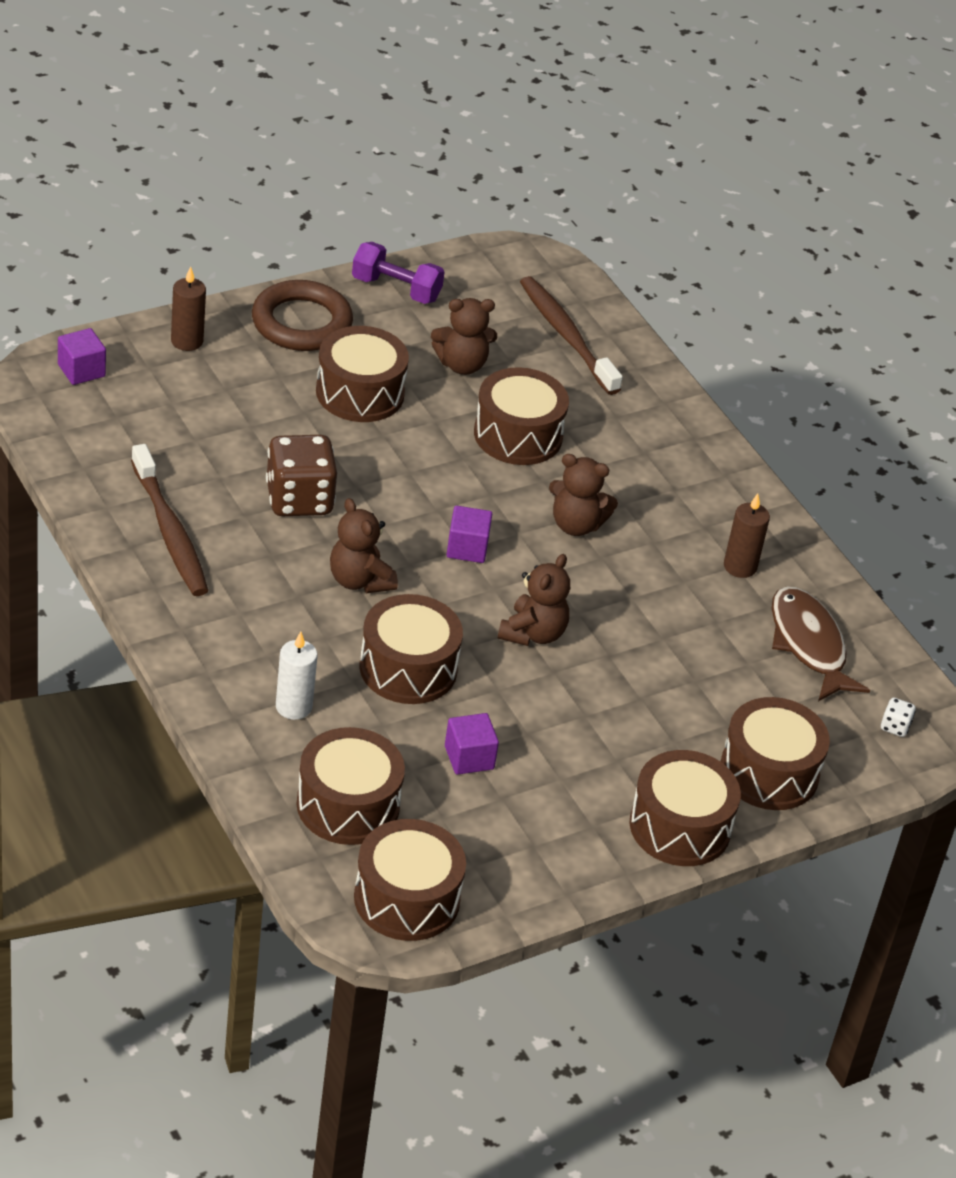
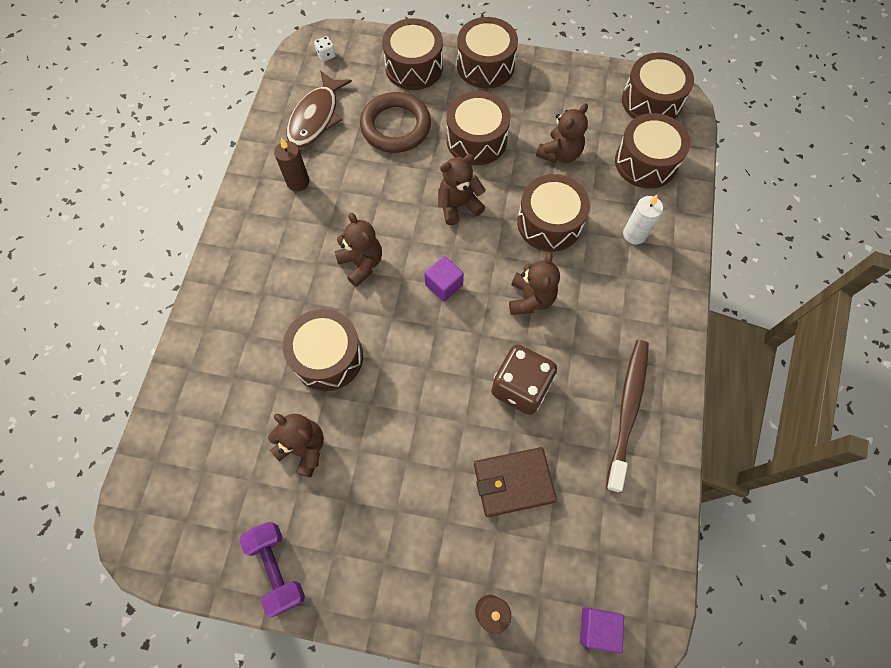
camera: 135 degrees left, 25 degrees up
(240, 427) = (513, 482): none -> brown wallet
(301, 323) = (383, 574): brown ring -> brown ring (396, 126)
(360, 393) = (400, 465): brown drum -> brown drum (476, 140)
(469, 757) = (560, 153): purple cube -> brown teddy bear
(566, 335) = (202, 431): brown toothbrush -> none

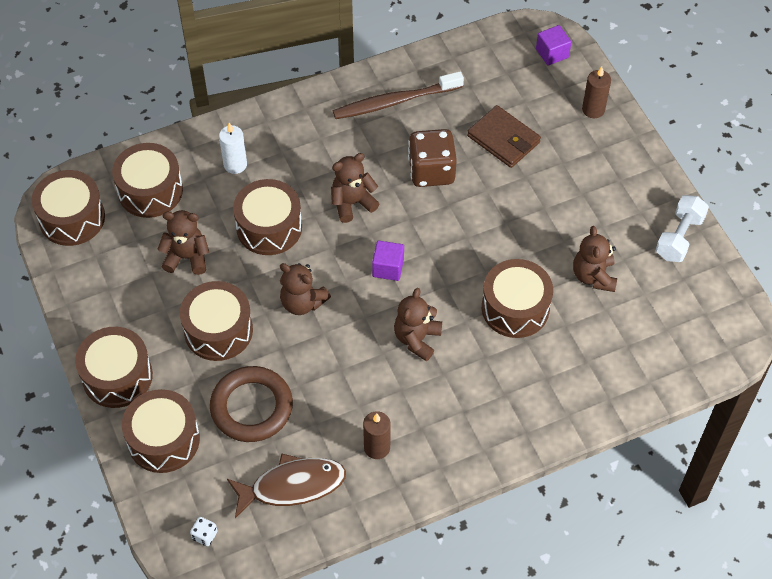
camera: 125 degrees left, 10 degrees down
(277, 568) = (679, 237): purple dumbbell -> white dumbbell

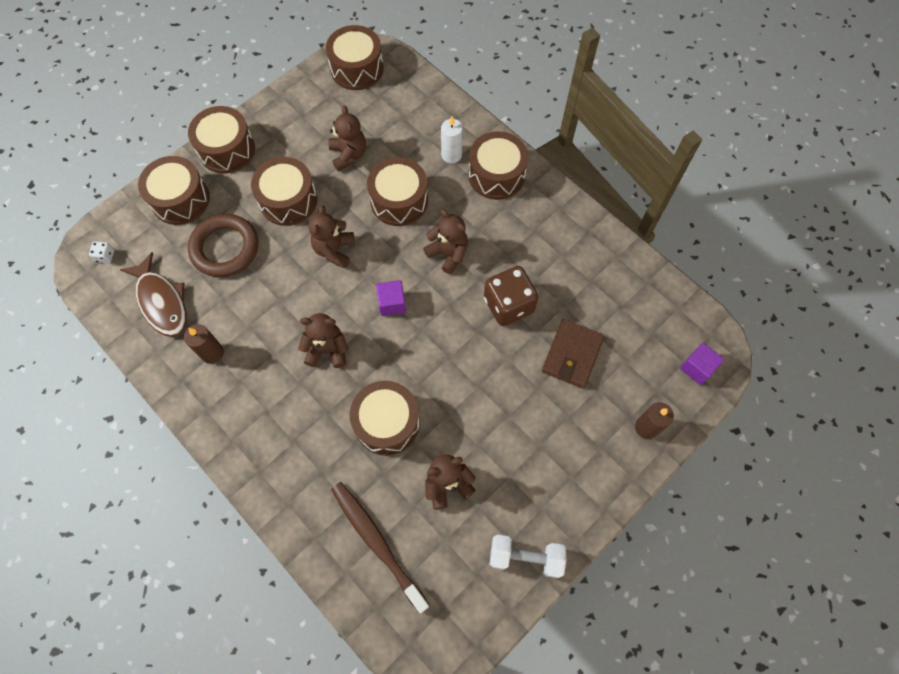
camera: 70 degrees right, 10 degrees up
(150, 190) = (402, 108): brown drum -> brown drum (496, 175)
(394, 101) = (572, 250): brown toothbrush -> brown toothbrush (377, 542)

